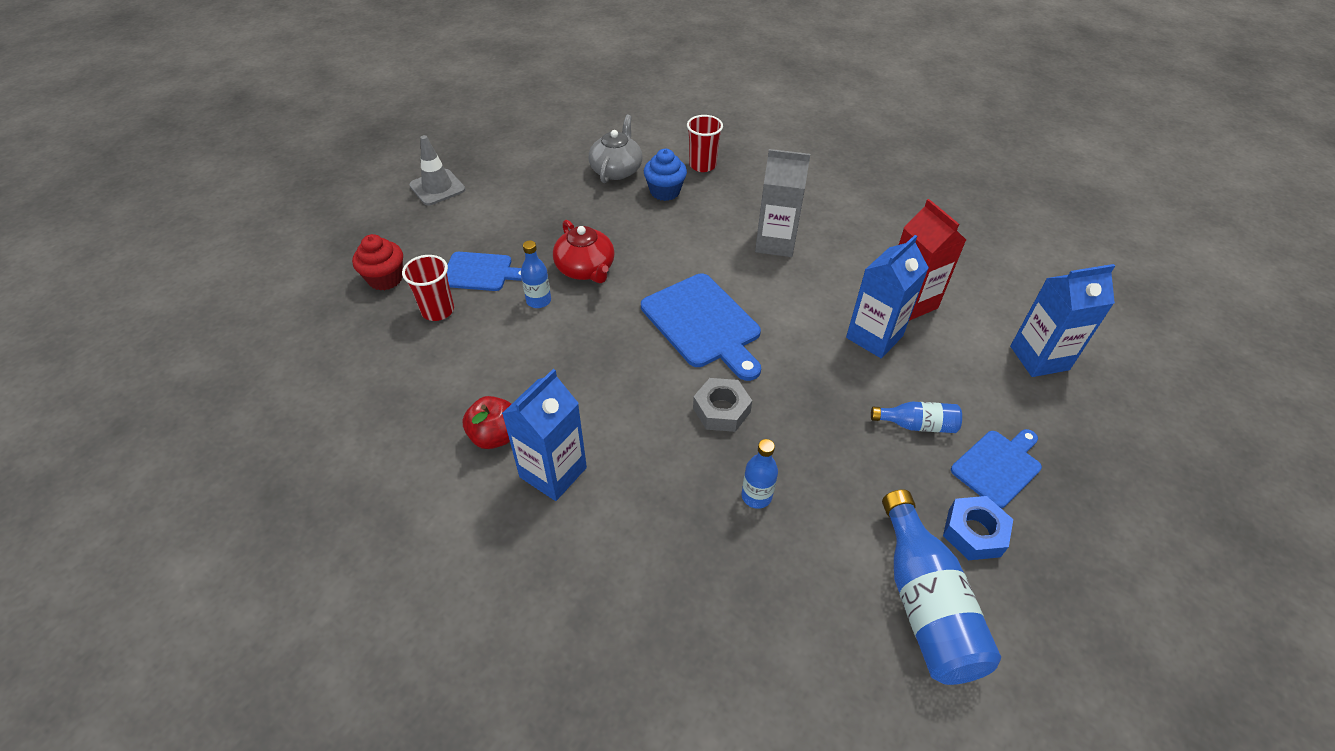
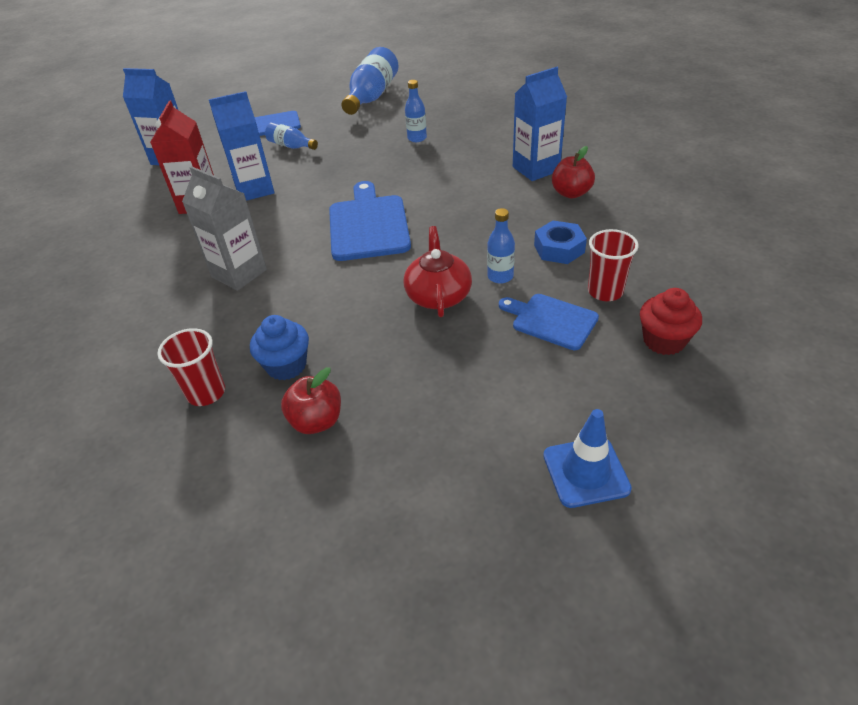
camera: 150 degrees left, 5 degrees down
(437, 187) = (586, 472): grey traffic cone -> blue traffic cone
(616, 170) = (316, 421): grey teapot -> red apple
(721, 410) = (402, 175): grey nut -> none
(974, 533) = (320, 109): blue nut -> blue nut (559, 248)

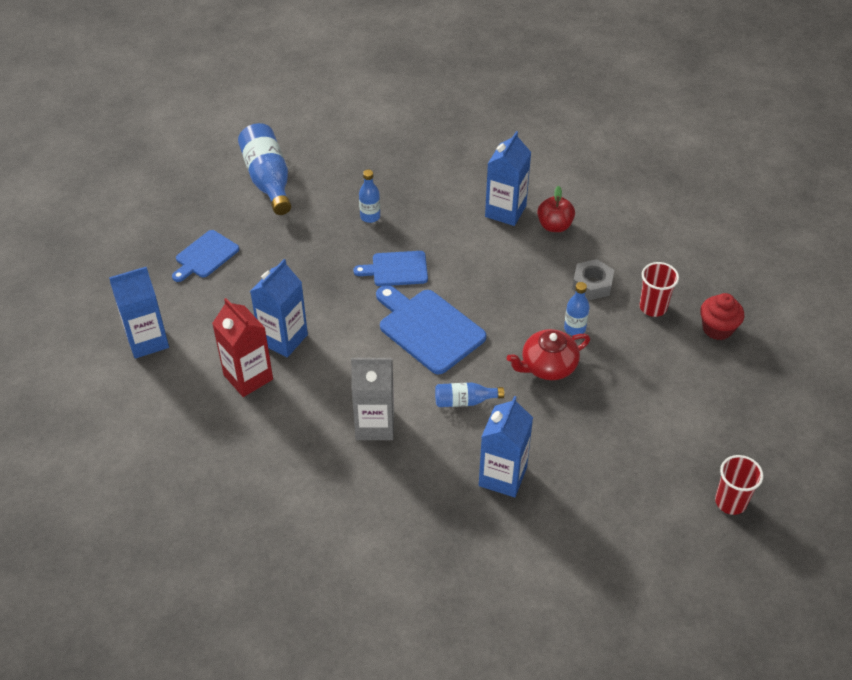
camera: 40 degrees left, 5 degrees up
(206, 393) = (470, 527): red cup -> red cup (730, 502)
(286, 366) = (502, 476): blue cupcake -> blue carton
(291, 146) = (257, 275): blue bottle -> blue bottle (464, 401)
(316, 421) = (567, 501): red apple -> none
(438, 295) = (548, 366): red teapot -> red teapot turned 75 degrees counterclockwise
(551, 320) = (639, 348): blue cutting board -> blue cutting board (396, 269)
(559, 248) = (592, 284): blue nut -> grey nut
(586, 472) = (746, 441): blue traffic cone -> none

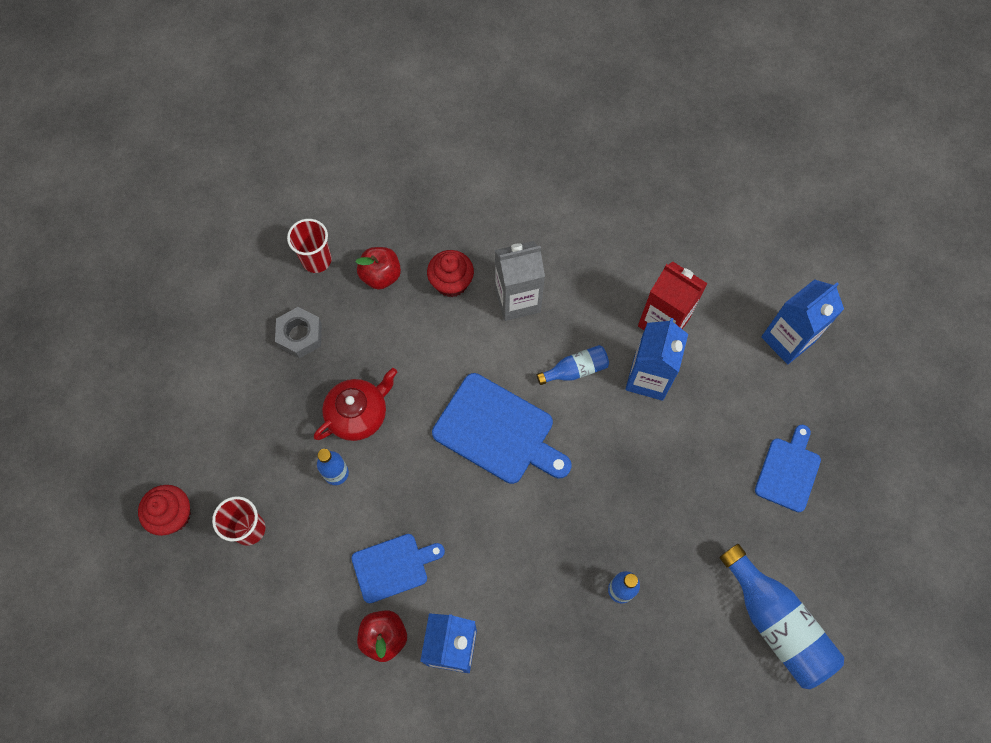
camera: 165 degrees right, 20 degrees up
(396, 269) = (560, 510): blue cutting board -> blue cutting board (393, 567)
(434, 454) = (451, 283): none -> red cupcake
(464, 401) = (436, 348): blue bottle -> blue bottle (575, 370)
(502, 476) = (381, 275): blue carton -> red apple
(592, 284) = (324, 547): grey nut -> grey nut (300, 335)
(730, 502) = (162, 301): red cup -> red cup (316, 260)

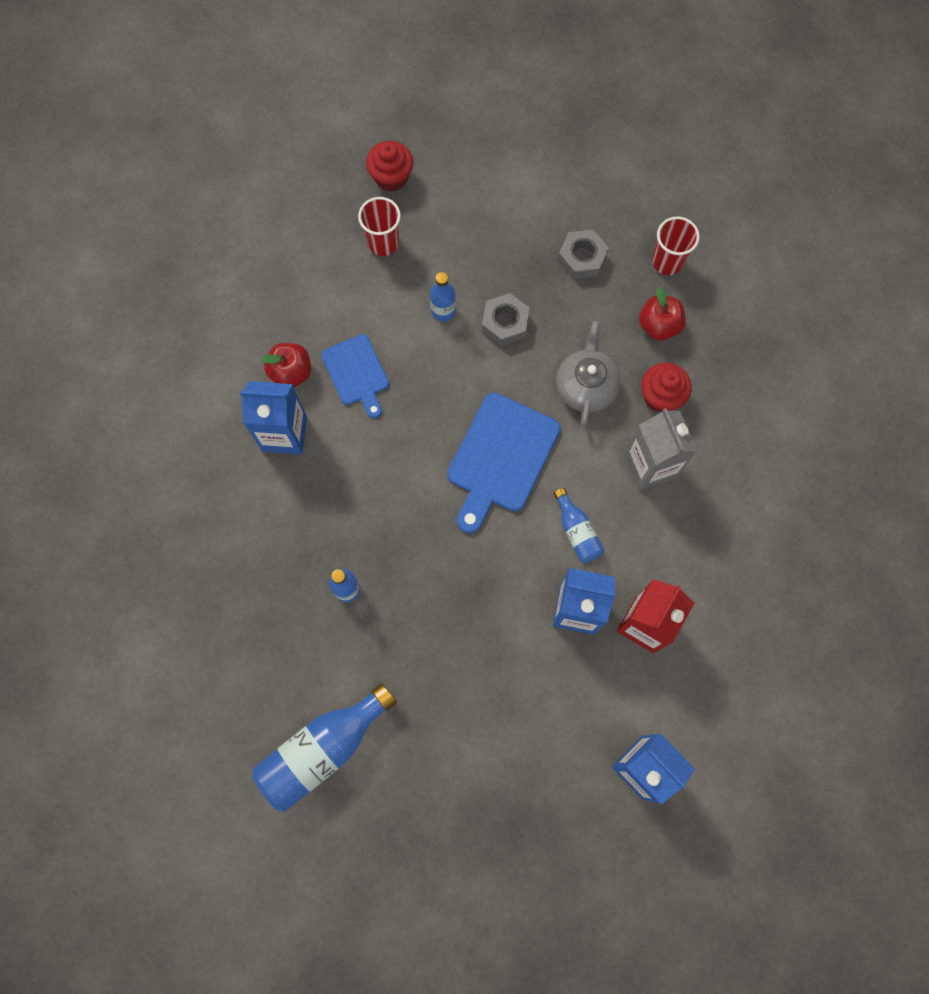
camera: 85 degrees right, 5 degrees up
(358, 414) = (505, 323): red teapot -> grey nut
(434, 346) = (586, 386): none -> grey teapot
(788, 471) = (486, 766): blue cutting board -> none

